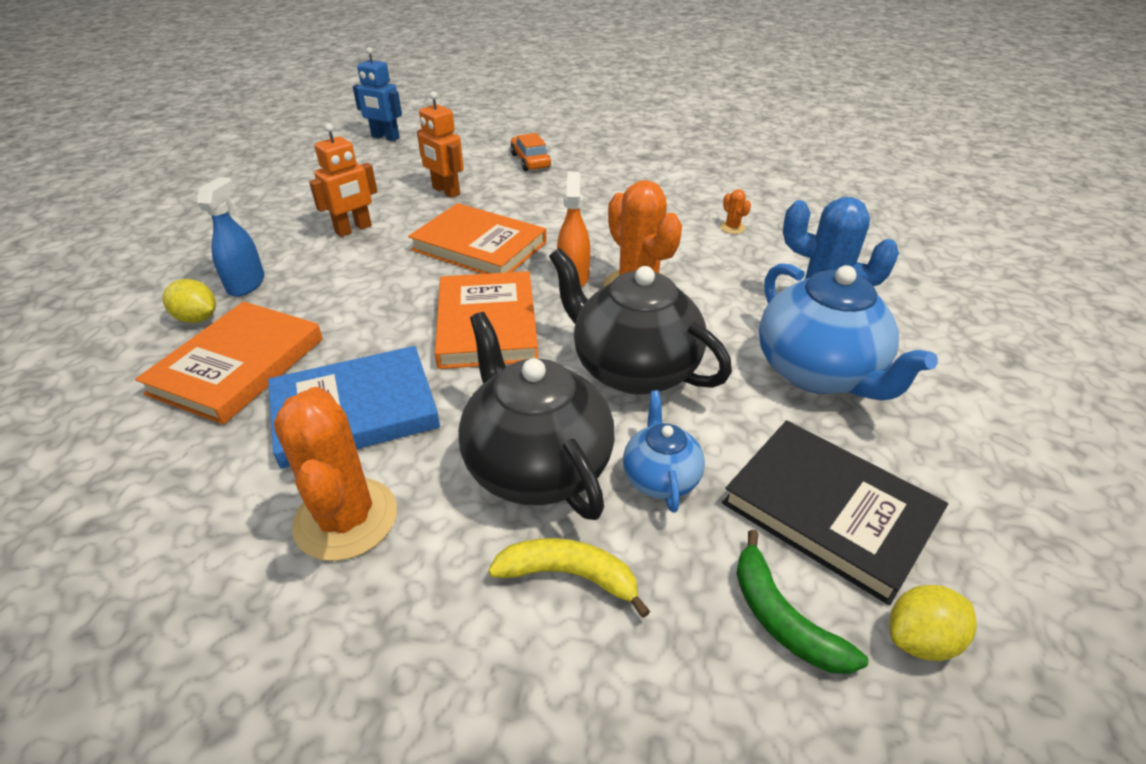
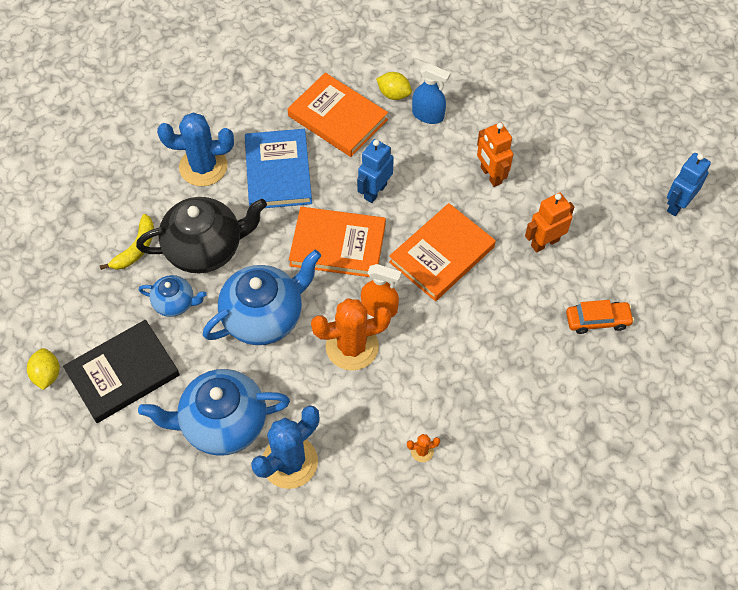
camera: 105 degrees right, 20 degrees up
(197, 318) = (394, 94): yellow lemon -> yellow lemon turned 75 degrees clockwise
(346, 519) = (203, 167): orange cactus -> blue cactus
(387, 308) = (375, 191): none -> blue robot
(633, 369) = (264, 316): black teapot -> blue teapot
(782, 618) = (80, 325): green banana -> none

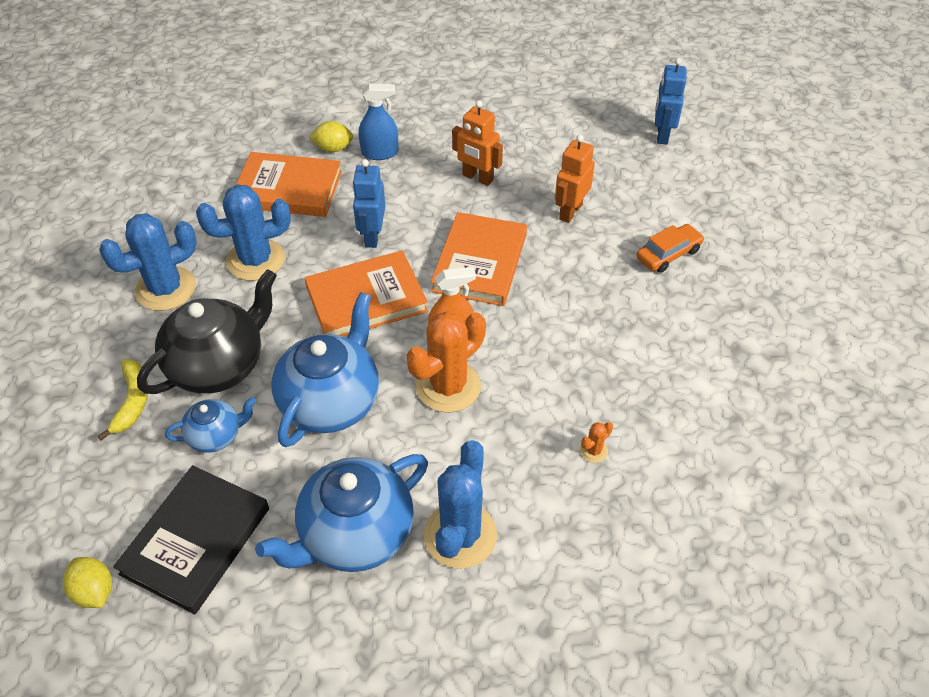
camera: 30 degrees left, 10 degrees down
(278, 172) = (256, 260): blue book -> blue cactus

